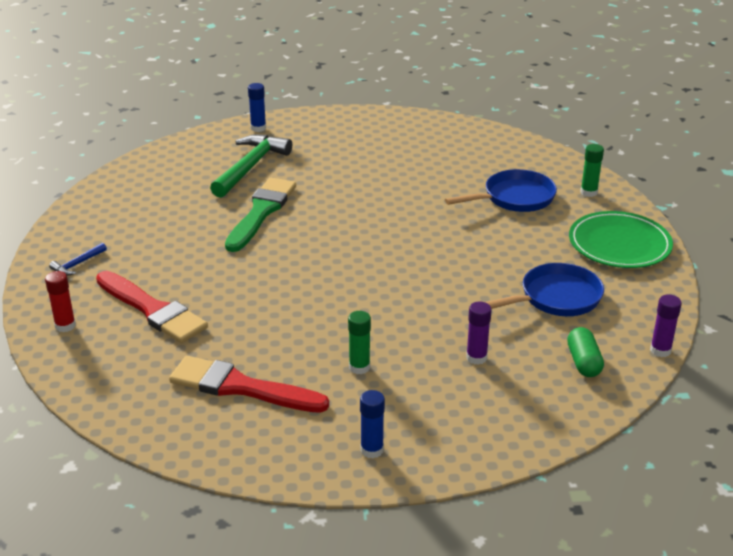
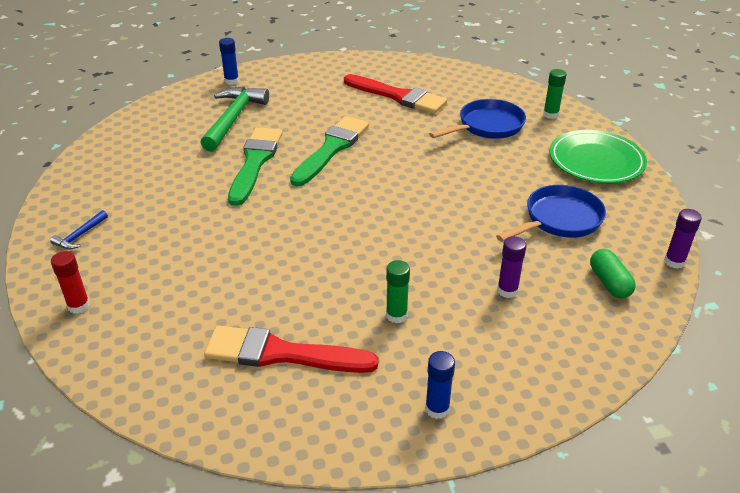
camera: 10 degrees left, 5 degrees up
(152, 310) = (169, 277): red brush -> red brush (398, 96)
(342, 206) = (331, 149): none -> green brush

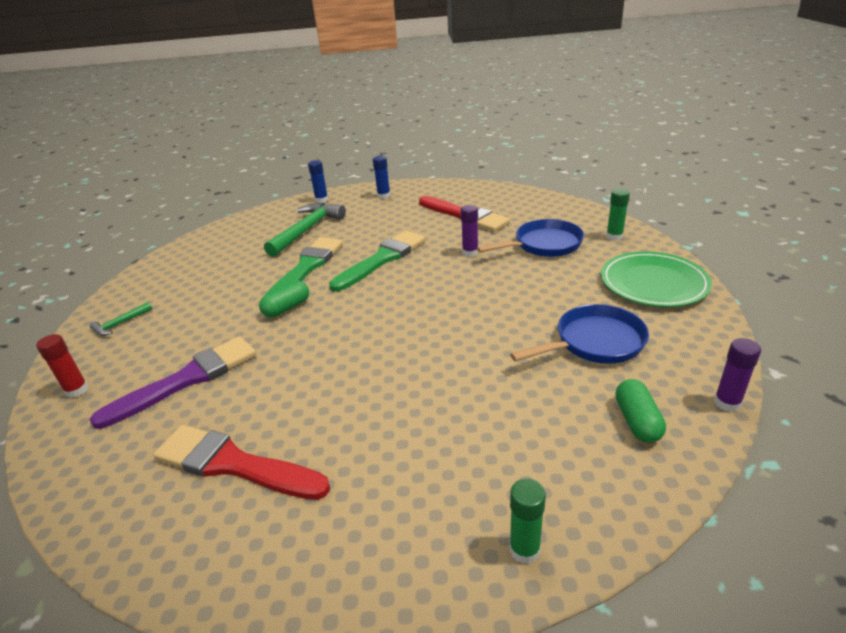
camera: 15 degrees right, 5 degrees down
(80, 235) = (120, 324): blue hammer -> green hammer
(191, 285) = (187, 379): none -> purple brush
(256, 207) = (287, 308): none -> green capsule
(396, 315) = (374, 434): green glue stick -> green glue stick (524, 549)
(437, 409) = (373, 560): blue glue stick -> blue glue stick (384, 196)
(507, 290) = (509, 418): purple glue stick -> purple glue stick (470, 252)

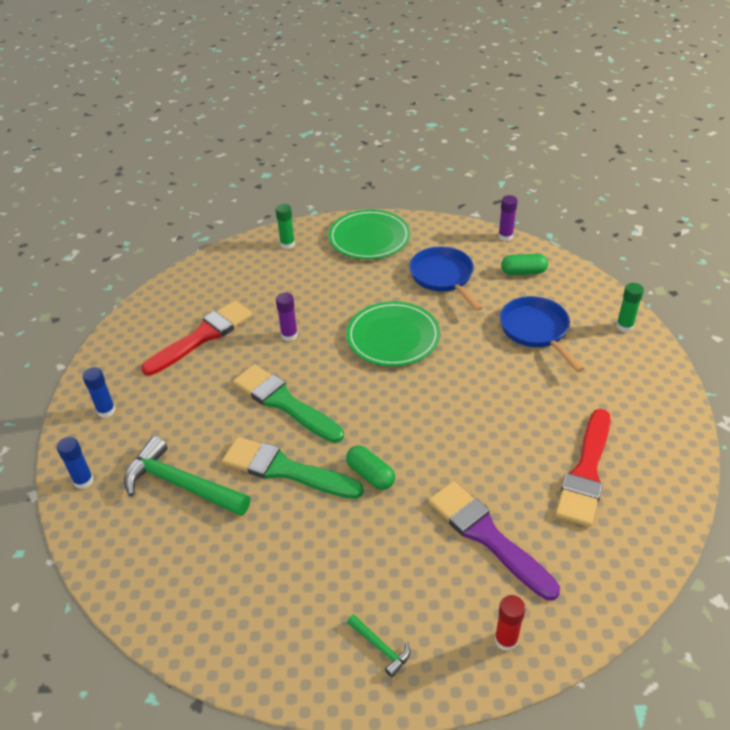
camera: 90 degrees left, 10 degrees up
(473, 310) = (393, 337): none -> green plate
(544, 245) = (289, 286): blue pan -> blue pan (536, 331)

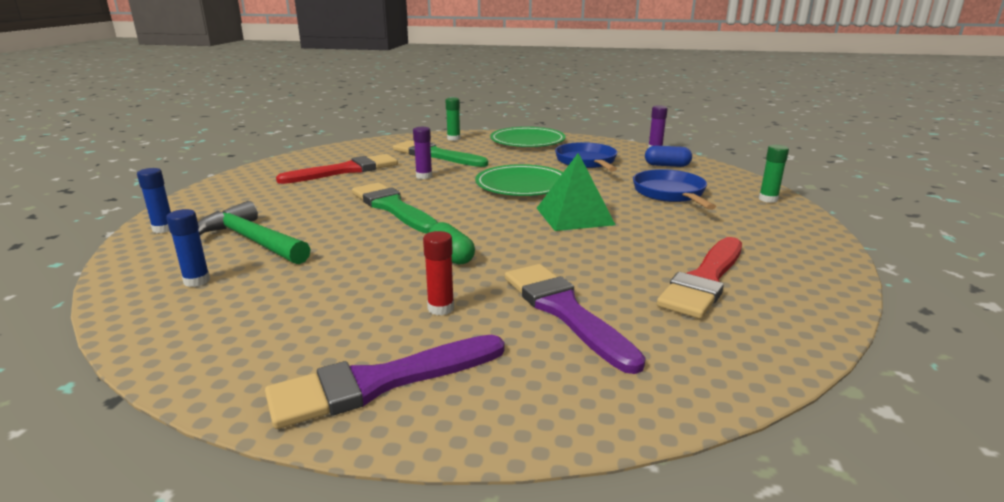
camera: 10 degrees right, 20 degrees down
(106, 411) = (225, 196): blue glue stick -> blue glue stick (197, 281)
(285, 470) = (364, 243): green brush -> green brush (436, 155)
(380, 647) = (380, 382): green hammer -> purple brush
(458, 388) = (574, 216): none -> green pyramid
(506, 640) = (553, 401): red glue stick -> red glue stick (441, 308)
(523, 272) = (667, 165): green capsule -> blue capsule

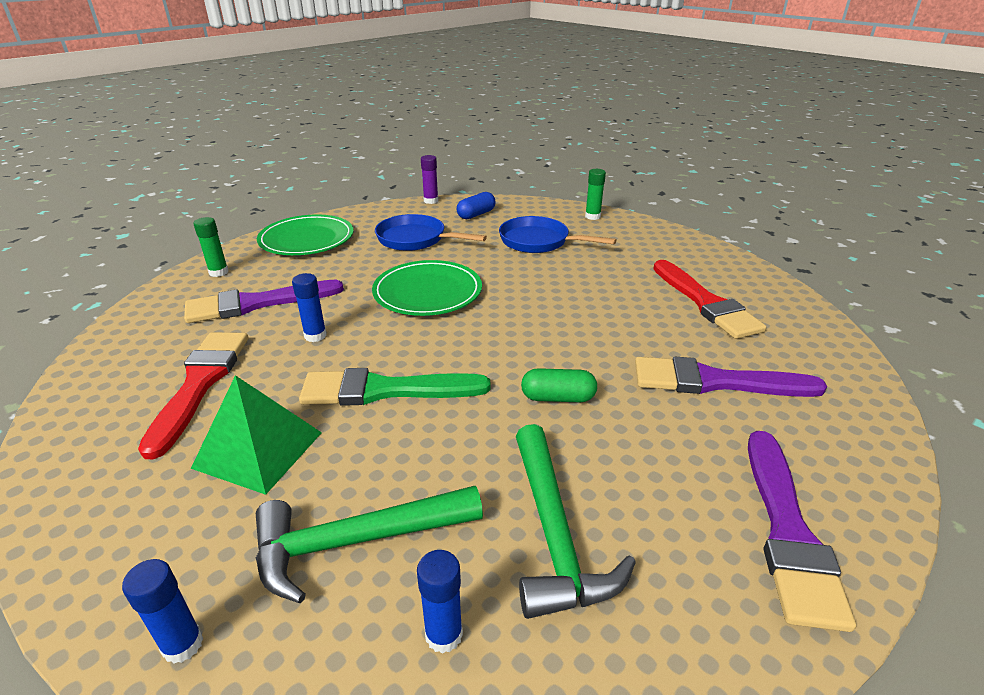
camera: 55 degrees left, 10 degrees up
(301, 290) = (554, 533): none -> green hammer
(424, 176) = (315, 336): purple glue stick -> blue glue stick
(436, 155) = (257, 303): green brush -> purple brush
(441, 308) = (668, 445): red glue stick -> none
(574, 216) = (536, 299): green pyramid -> green pyramid (258, 449)

